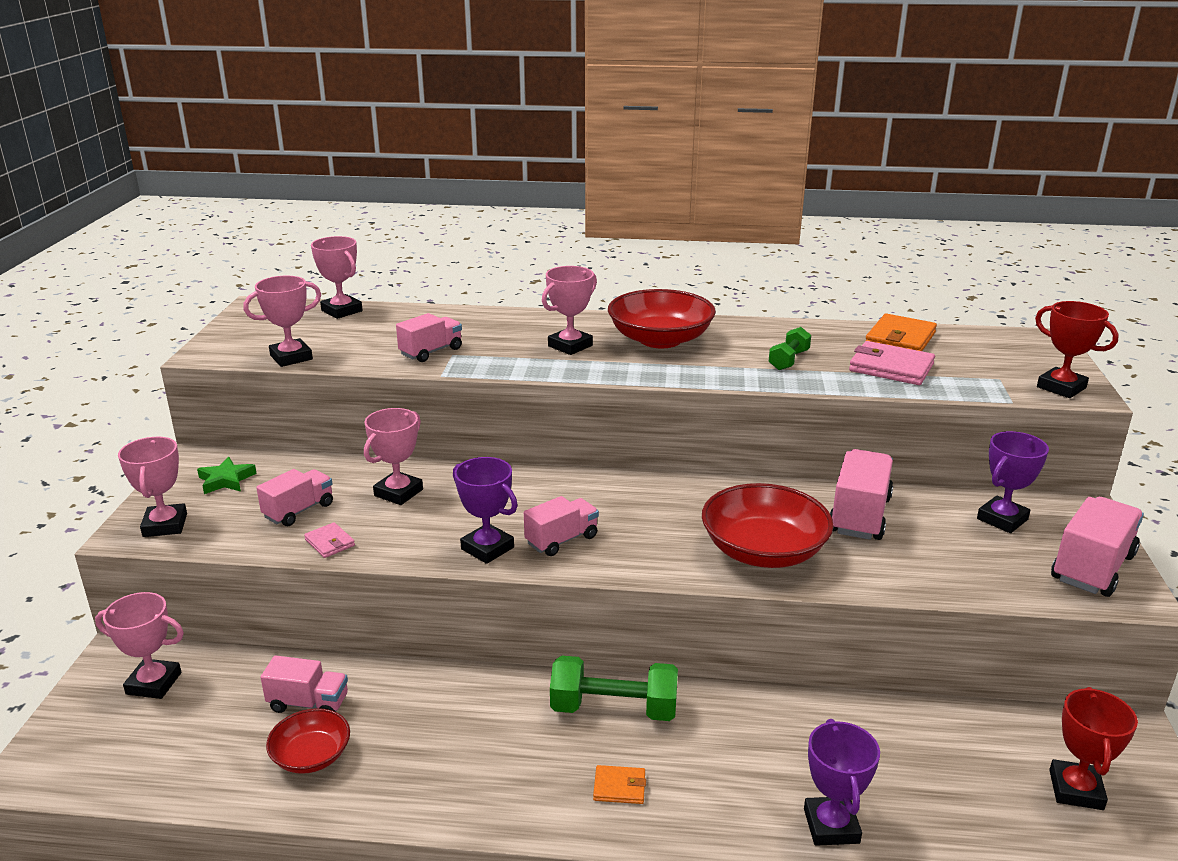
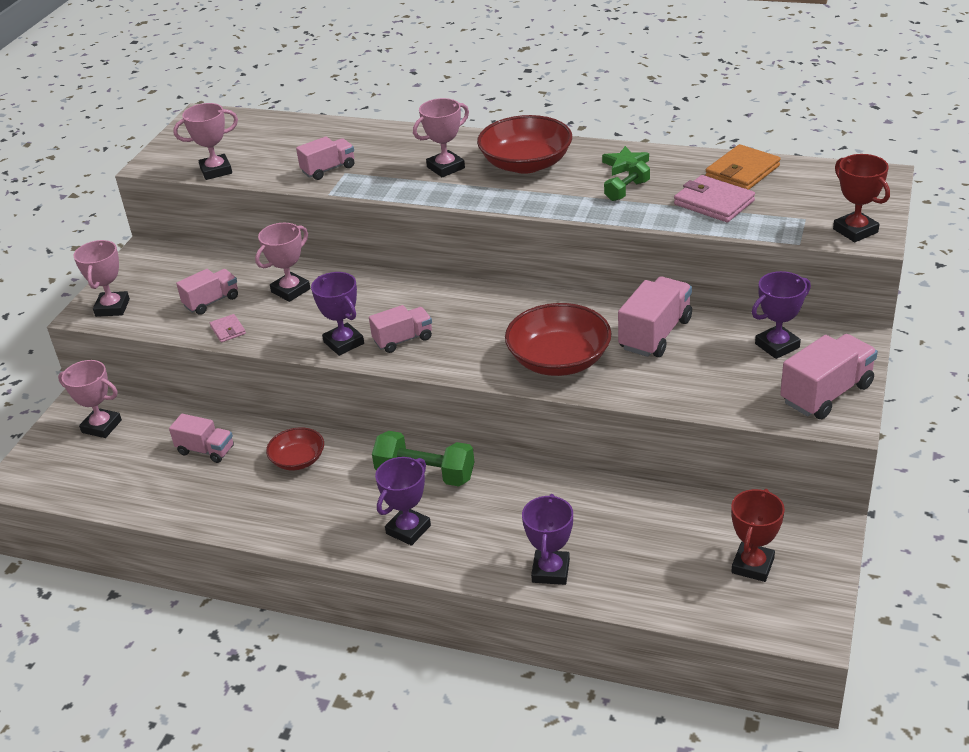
camera: 15 degrees right, 10 degrees up
(226, 480) = (163, 271): green star -> green star (625, 165)
(311, 756) = (200, 487): red bowl -> red bowl (298, 460)
(342, 311) = (269, 123): pink trophy -> none
(619, 787) = (408, 529): orange wallet -> purple trophy

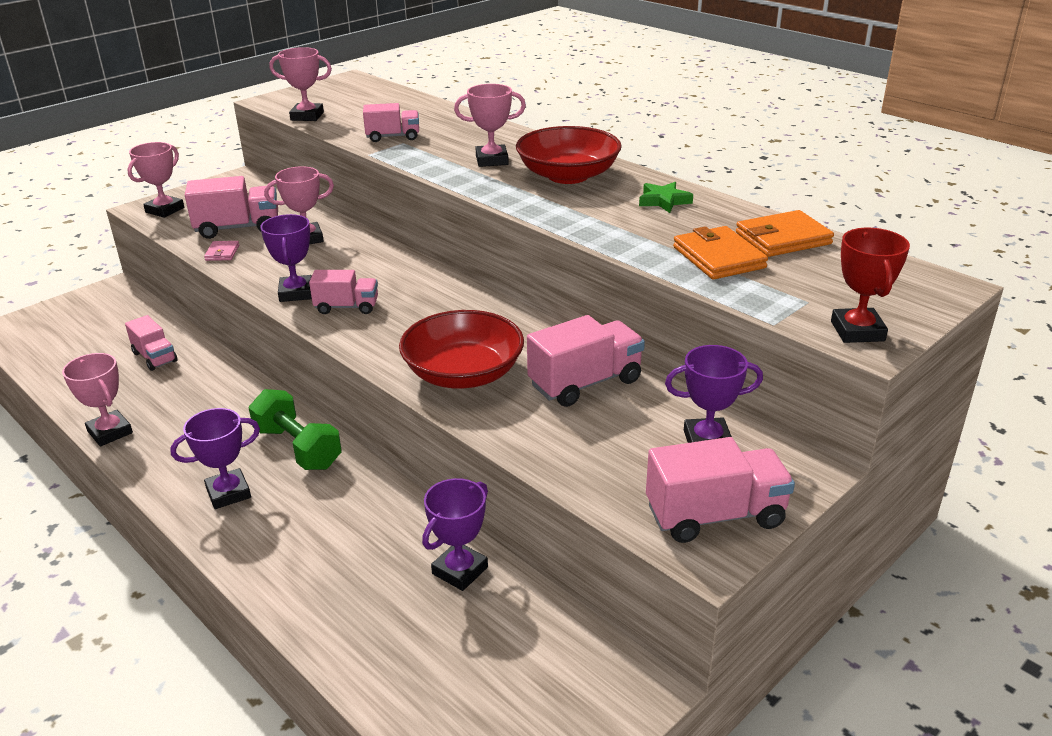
camera: 25 degrees right, 5 degrees down
(101, 426) = (107, 310): pink trophy -> pink trophy (110, 432)
(211, 302) = (238, 228): pink truck -> pink truck, size x1.55
(298, 460) = (212, 393): red bowl -> none
(550, 571) = (307, 594): purple trophy -> purple trophy (460, 570)
(627, 191) = (638, 222): green dumbbell -> none
(714, 202) = (718, 257): pink wallet -> orange wallet
(752, 565) = (516, 690): red trophy -> none

